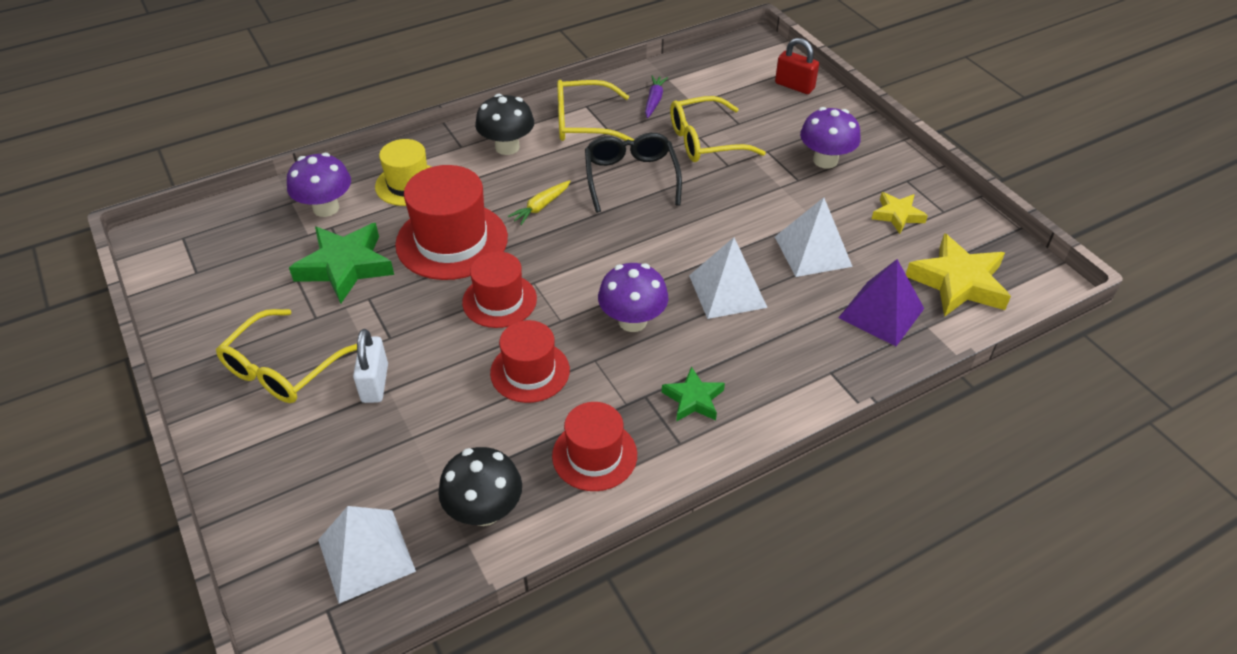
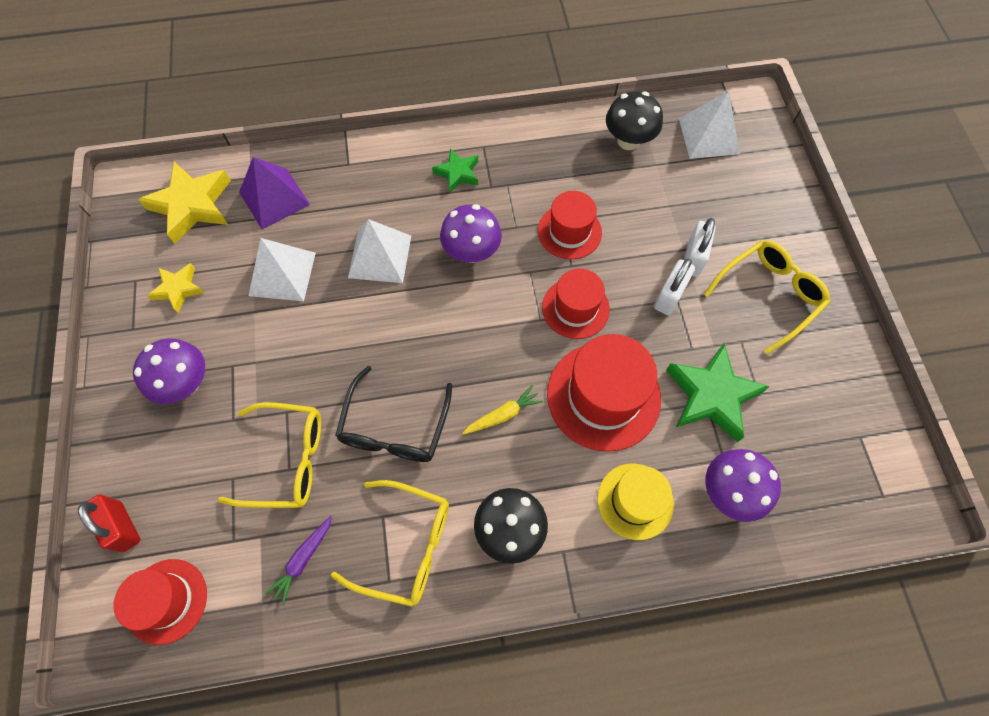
camera: 160 degrees left, 20 degrees up
(398, 338) = (669, 296): none -> white padlock
(594, 455) = (544, 155): red hat -> red hat (166, 601)

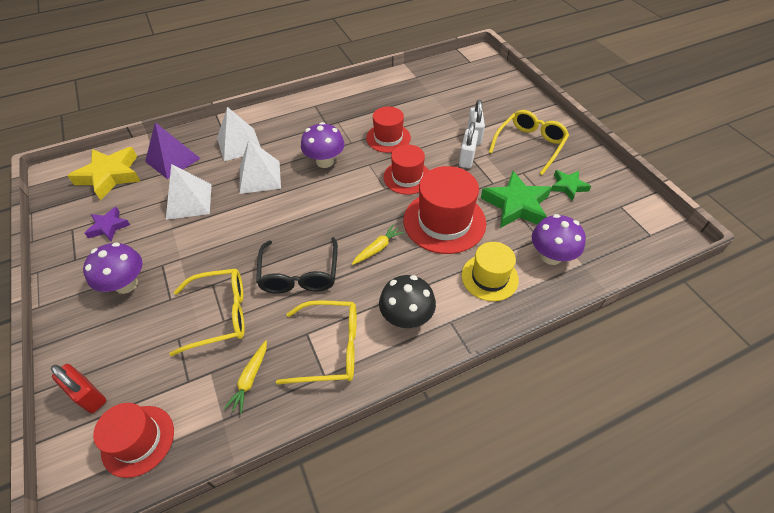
camera: 15 degrees left, 15 degrees down
(178, 289) = (108, 227): yellow star -> purple star
(303, 559) = (250, 379): purple carrot -> yellow carrot
(458, 173) = (302, 122): green star -> green star (568, 186)
(628, 141) = (409, 86): black mushroom -> none
(708, 136) = (459, 75): white pyramid -> white pyramid (239, 144)

